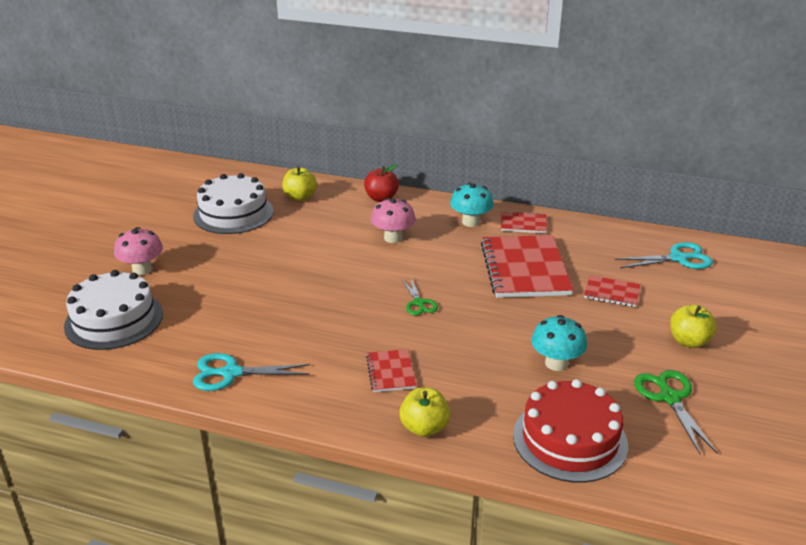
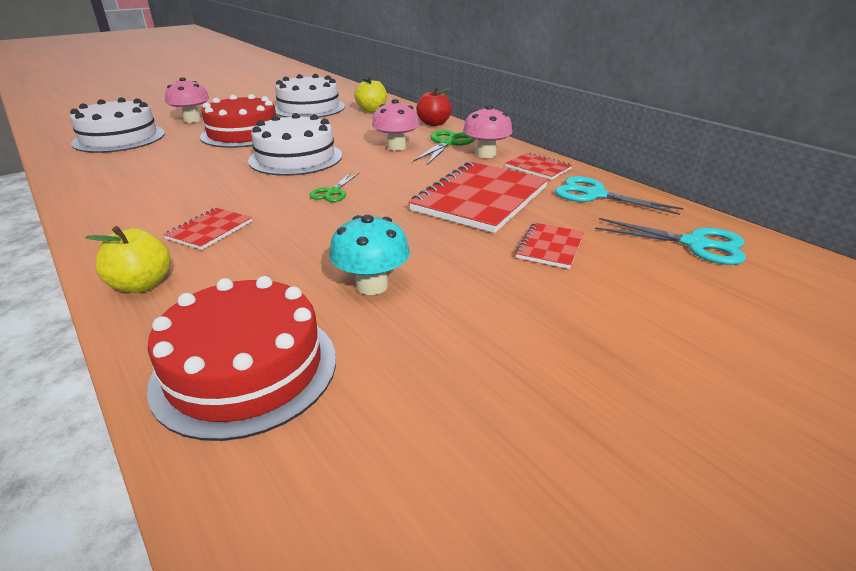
camera: 35 degrees right, 0 degrees up
(230, 373) = (108, 188): turquoise scissors -> turquoise scissors (594, 195)
(231, 269) = (243, 134): none -> red cake
(331, 280) = (296, 158): none -> white cake
(470, 222) = (486, 154): turquoise mushroom -> pink mushroom
(612, 293) = (550, 247): red notebook -> red notebook turned 60 degrees clockwise
(669, 398) = (452, 386): green scissors -> green scissors (447, 143)
(689, 341) = (585, 332): yellow apple -> none

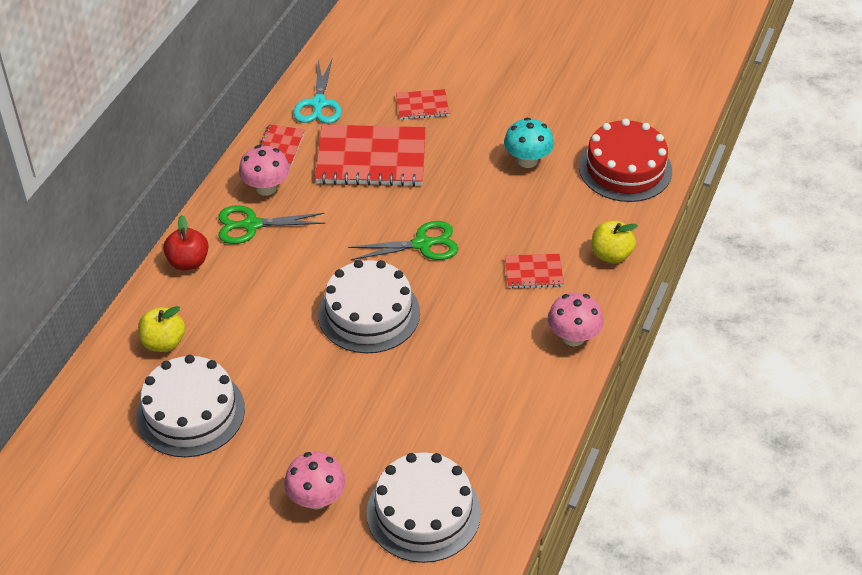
camera: 120 degrees left, 15 degrees up
(243, 134) = (330, 406): red cake -> none
(333, 192) = (423, 244): green scissors -> green scissors, size x1.57
(396, 147) = (287, 256): pink mushroom -> pink mushroom (573, 337)
(695, 244) = (370, 50): turquoise scissors -> none

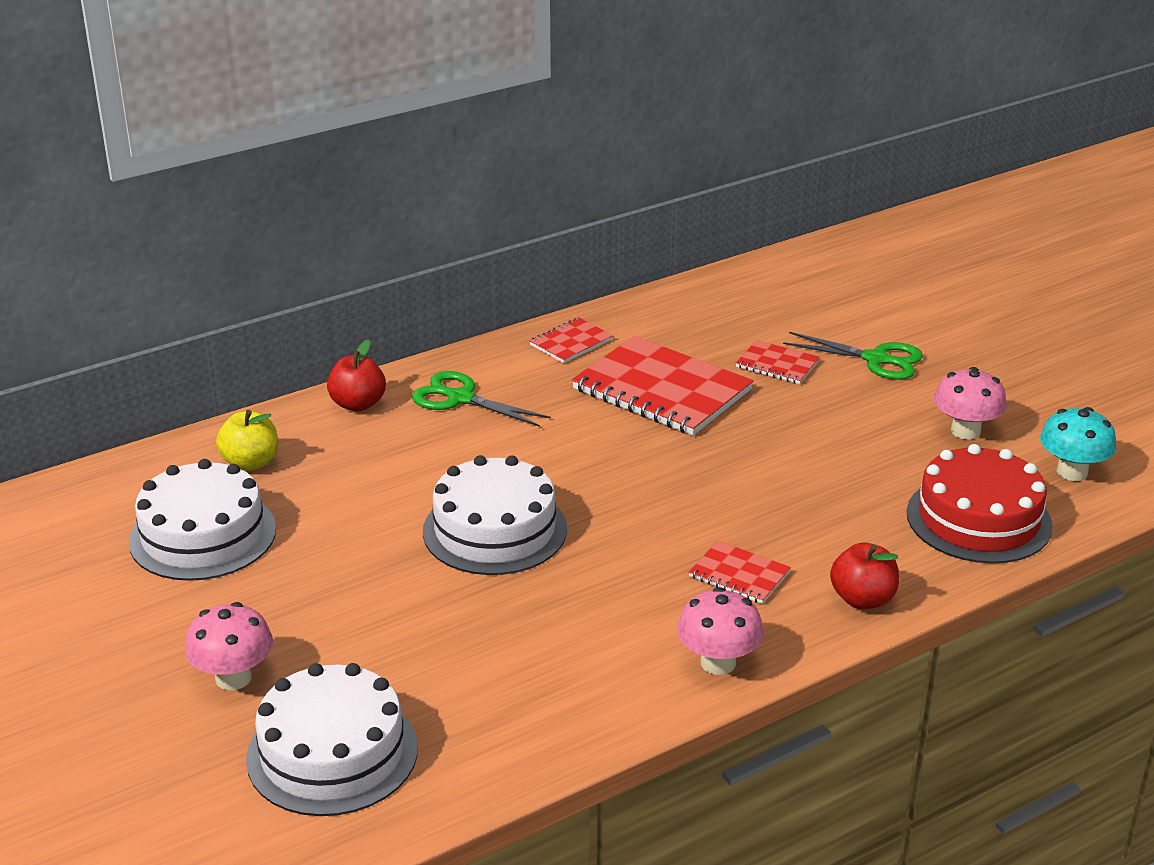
camera: 35 degrees right, 15 degrees down
(266, 188) = (514, 372): pink mushroom -> pink mushroom (965, 431)
(319, 104) = (657, 321): turquoise scissors -> none
(423, 244) = (632, 491): green scissors -> green scissors (876, 359)
(527, 160) = (853, 462): turquoise mushroom -> turquoise mushroom (1072, 472)
(611, 255) = (862, 599): yellow apple -> red apple

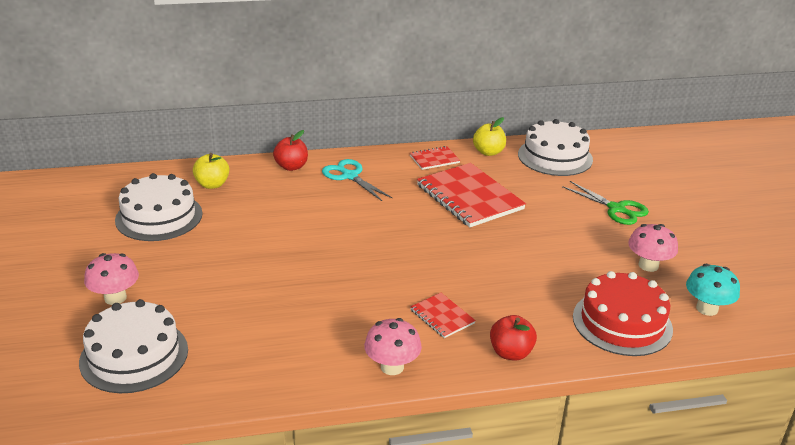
camera: 20 degrees right, 0 degrees up
(460, 398) = (349, 176): green scissors -> turquoise scissors
(495, 530) = (316, 253): white cake -> white cake (555, 157)
(643, 313) = (488, 152): none -> yellow apple
(777, 364) = (551, 198): red notebook -> none

